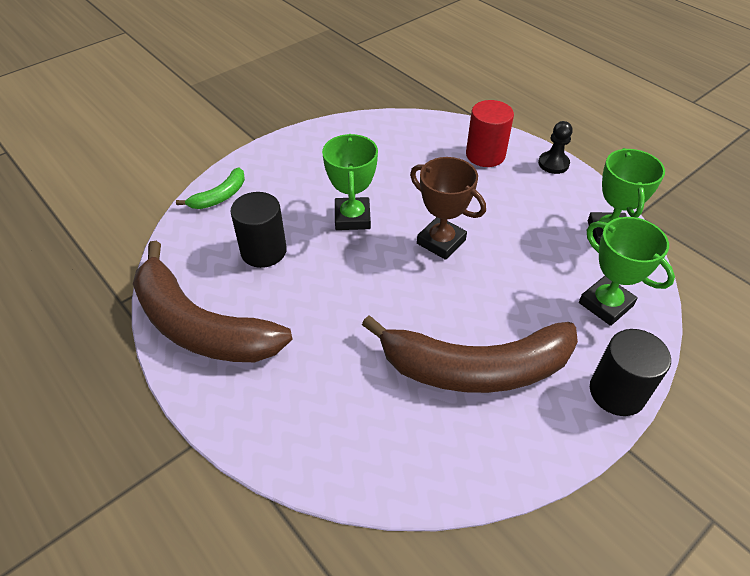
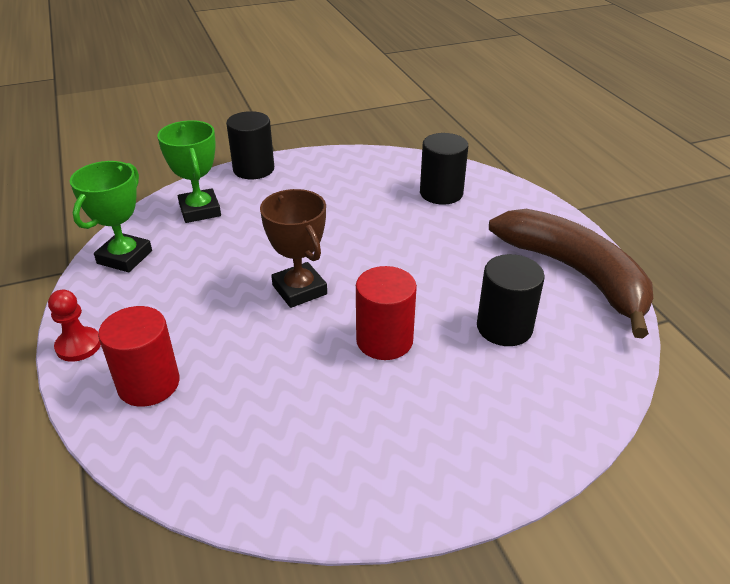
camera: 160 degrees left, 10 degrees down
(220, 196) = (561, 419): green banana -> none
(352, 218) = (384, 340): green trophy -> red cylinder
(365, 416) = (441, 193): none -> black cylinder
(476, 368) = (342, 199): brown banana -> none
(553, 164) = (78, 346): black pawn -> red pawn

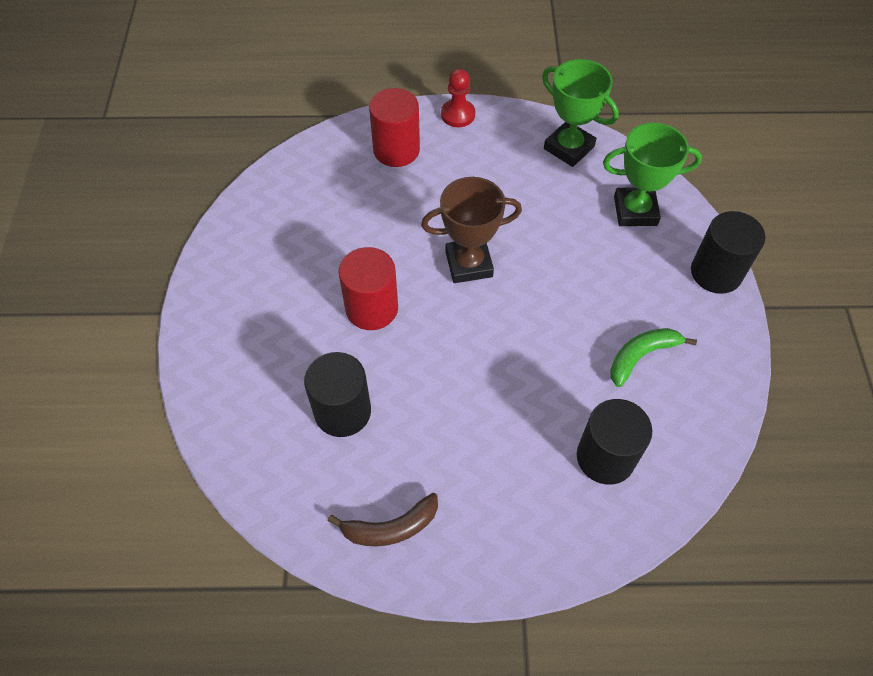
camera: 110 degrees right, 20 degrees up
(348, 190) = (641, 356): none -> green banana
(575, 273) = (391, 527): brown banana -> brown banana, size x0.45

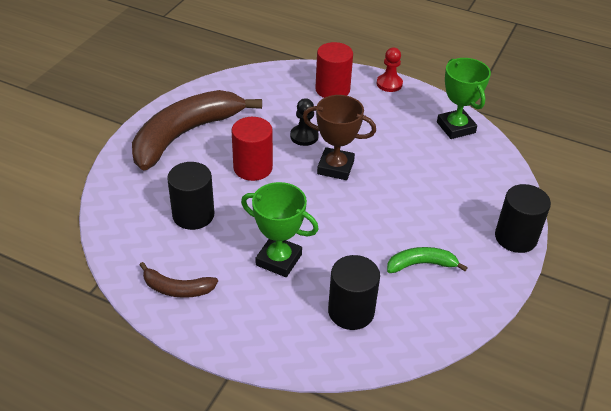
camera: 25 degrees right, 15 degrees down
(256, 295) = (185, 135): none -> brown banana
(404, 234) = (304, 136): none -> black pawn
(635, 211) = (479, 180): green trophy -> green trophy (278, 260)

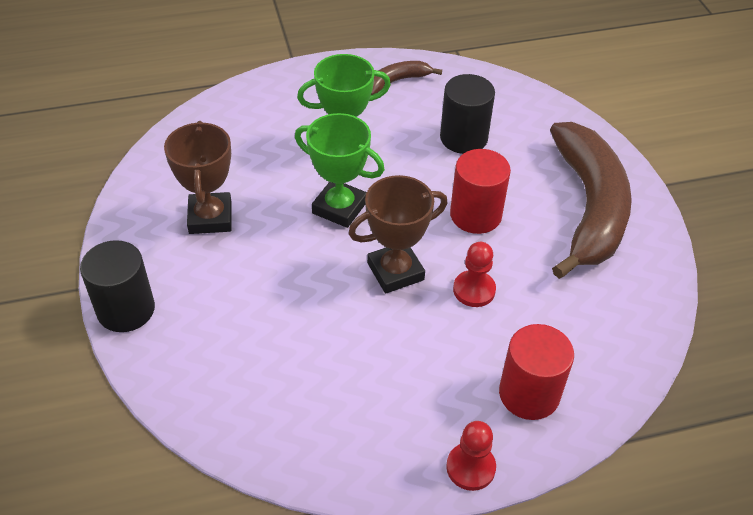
camera: 140 degrees right, 5 degrees up
(304, 136) = (474, 290): black pawn -> red pawn
(351, 311) = (241, 142): black cylinder -> none
(421, 264) = (210, 217): green banana -> brown trophy
(456, 127) = (307, 443): green trophy -> green trophy (339, 208)

